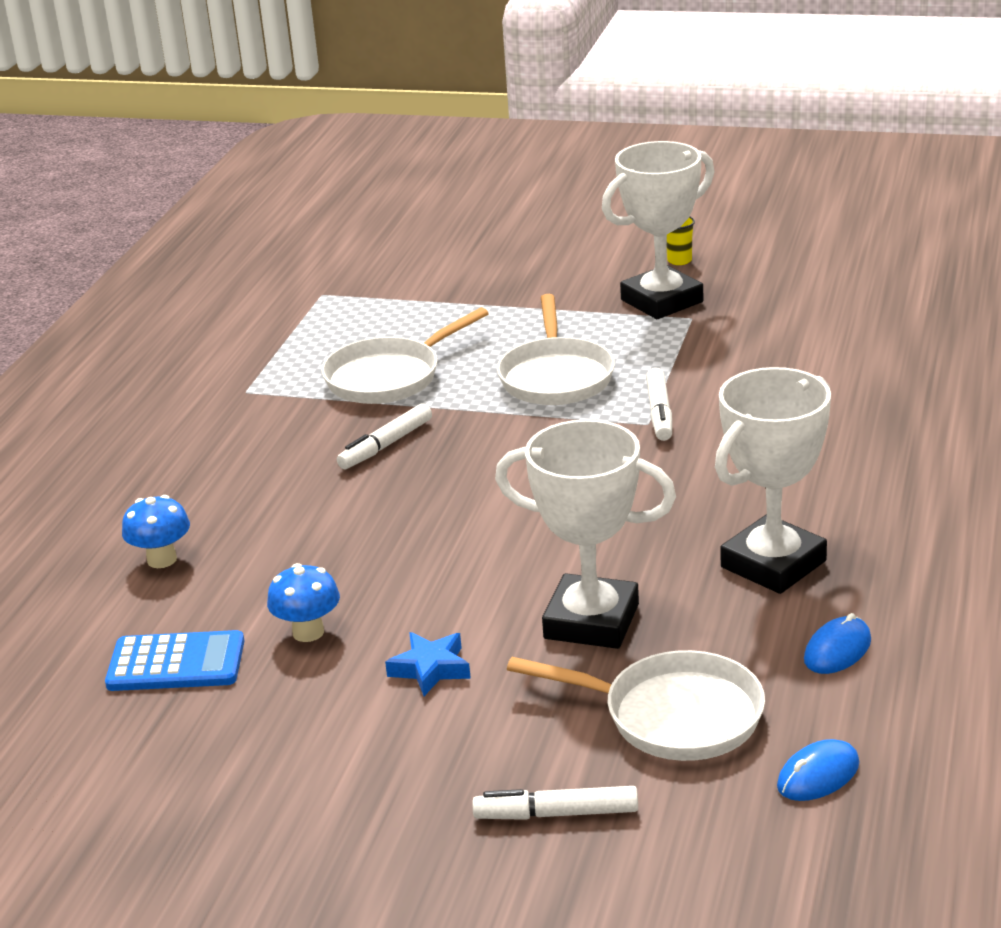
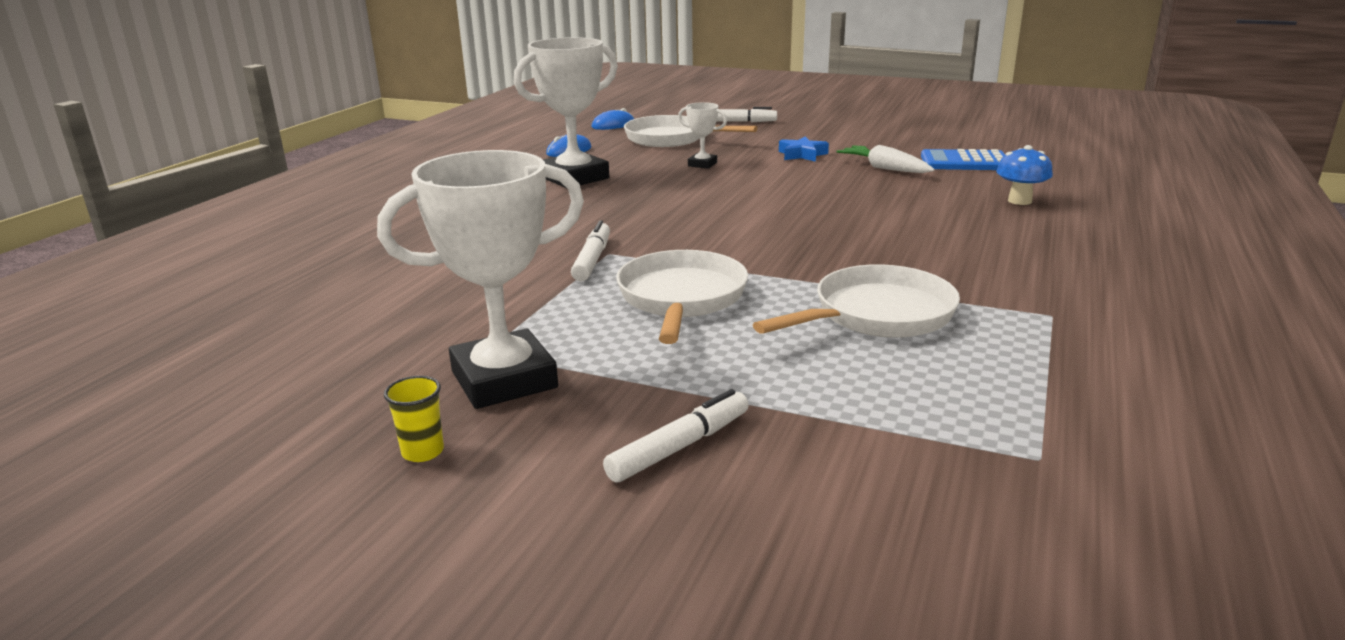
camera: 175 degrees left, 5 degrees down
(308, 632) = (884, 168): blue mushroom -> white carrot
(386, 445) = (861, 255): white marker -> white marker (679, 447)
(591, 621) = (702, 164): white trophy -> white trophy, size x0.46

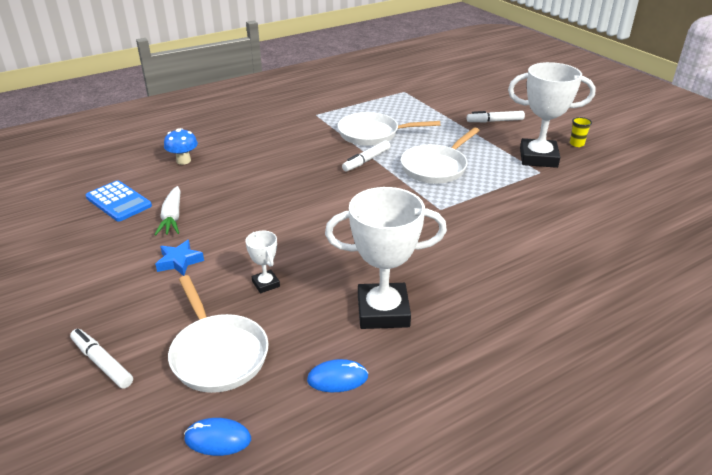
camera: 145 degrees left, 10 degrees up
(592, 260) = (453, 207): white marker -> white marker (366, 160)

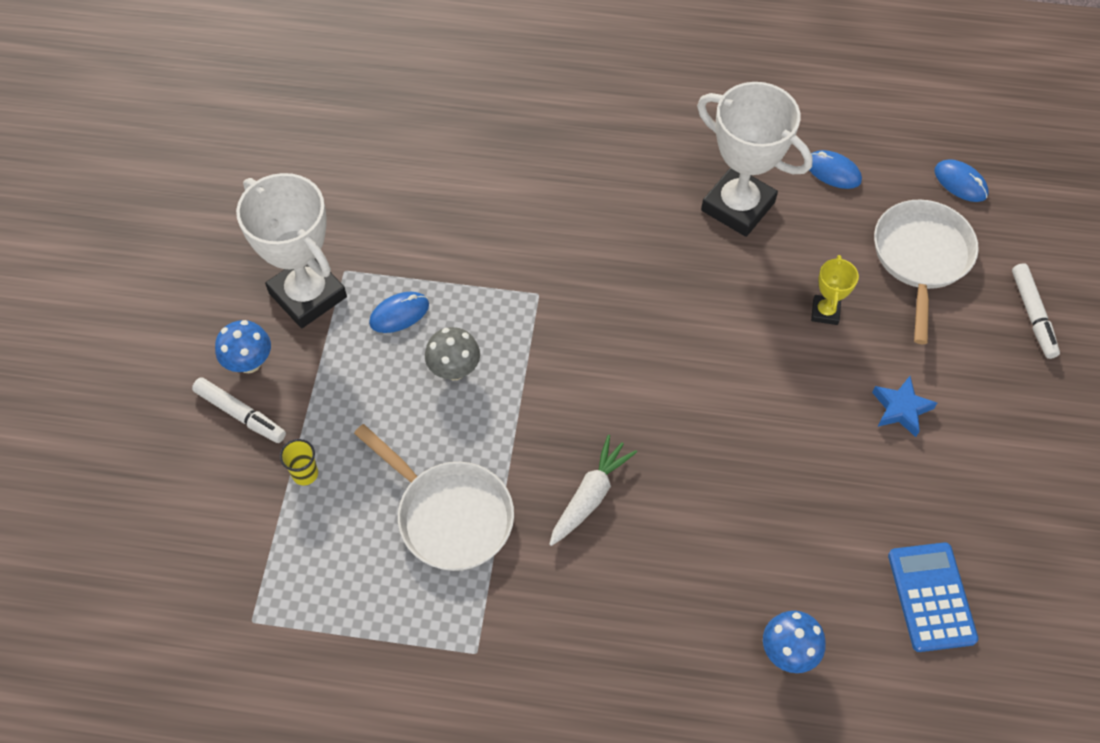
camera: 140 degrees left, 25 degrees up
(172, 218) = (872, 504): white carrot -> white carrot (590, 495)
(266, 284) = (825, 312): white trophy -> yellow trophy
(366, 160) = (526, 452): white marker -> none
(436, 167) = (454, 370): white pan -> grey mushroom
(490, 171) = (399, 314): none -> blue mouse
(519, 132) = (249, 363): none -> blue mushroom
(576, 144) = (220, 285): yellow cup -> yellow cup (305, 474)

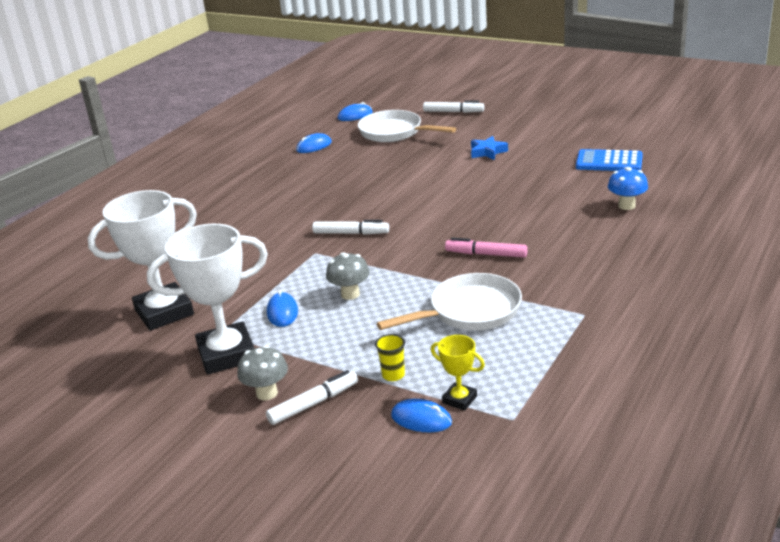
camera: 65 degrees left, 30 degrees down
(234, 528) = (421, 419): none -> blue mouse
(249, 363) = (267, 393): blue mushroom -> grey mushroom
(590, 495) = (486, 254): white carrot -> pink marker
(598, 315) = (351, 233): none -> white marker
(738, 206) = (311, 177): white trophy -> white trophy (164, 312)
(825, 312) = (408, 162): yellow trophy -> yellow trophy (459, 399)

